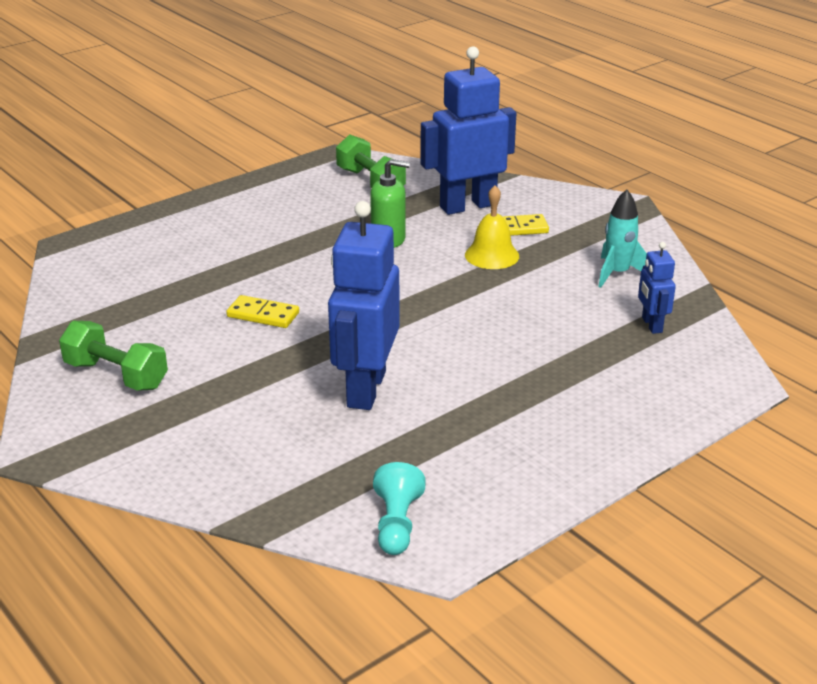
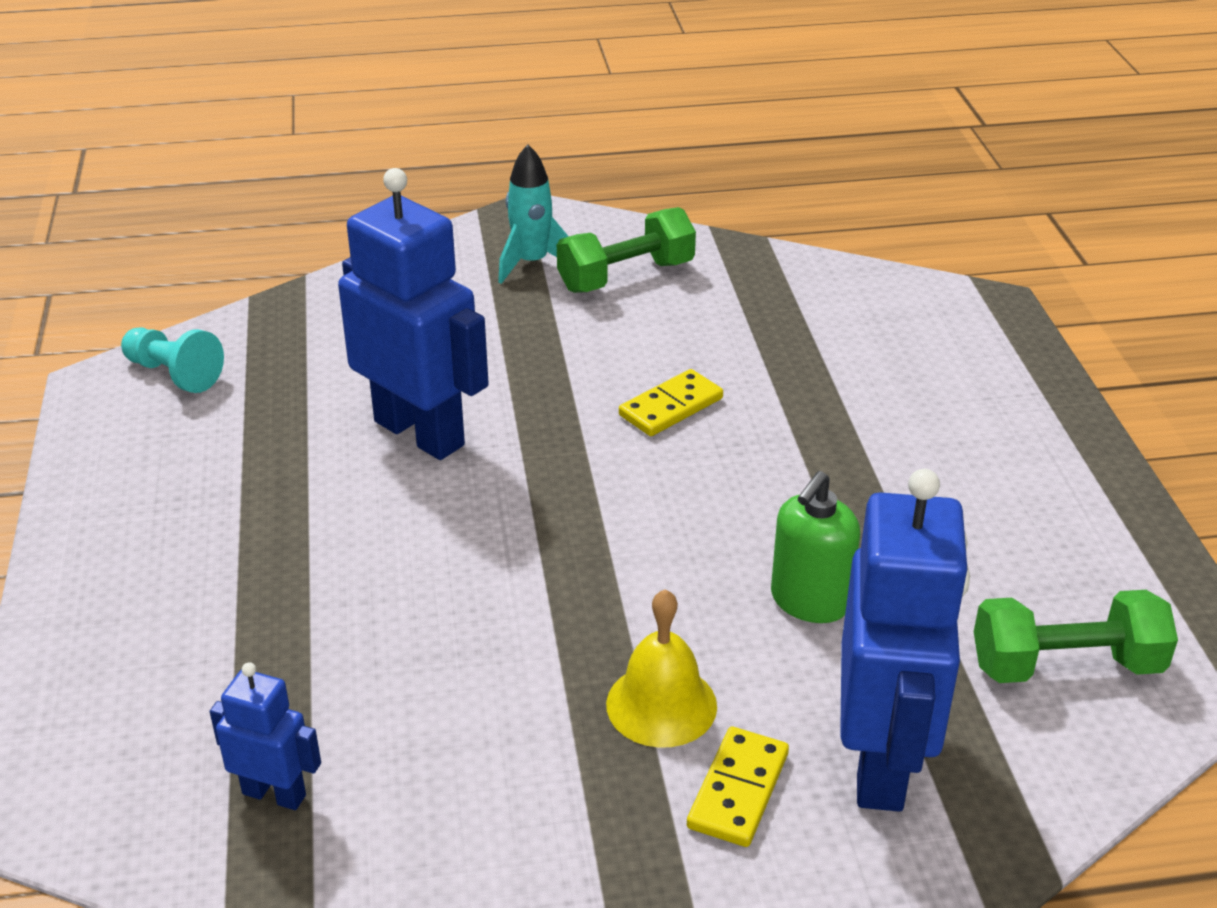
camera: 120 degrees right, 5 degrees up
(617, 274) = (462, 848): turquoise rocket -> turquoise rocket (531, 263)

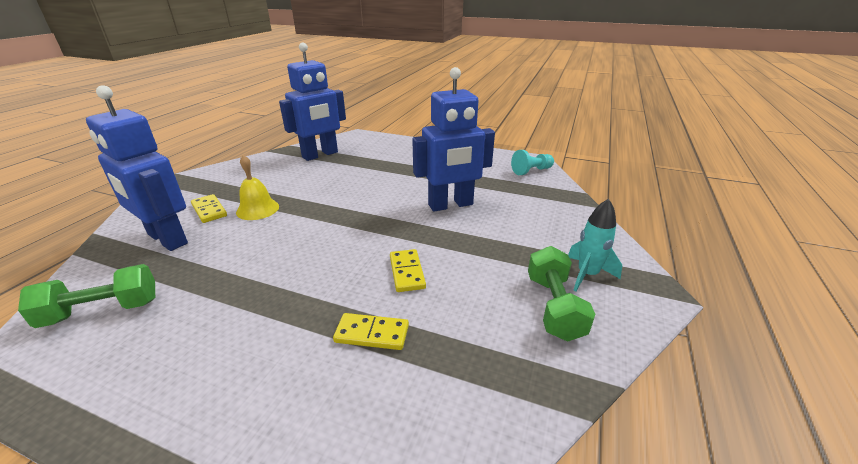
camera: 120 degrees right, 5 degrees down
(274, 794) = (320, 155): blue robot -> blue robot, size x2.05
(809, 601) = (245, 257): green soap dispenser -> none
(811, 388) = (372, 333): none -> yellow domino
(1066, 665) = (102, 311): green dumbbell -> green dumbbell turned 45 degrees clockwise

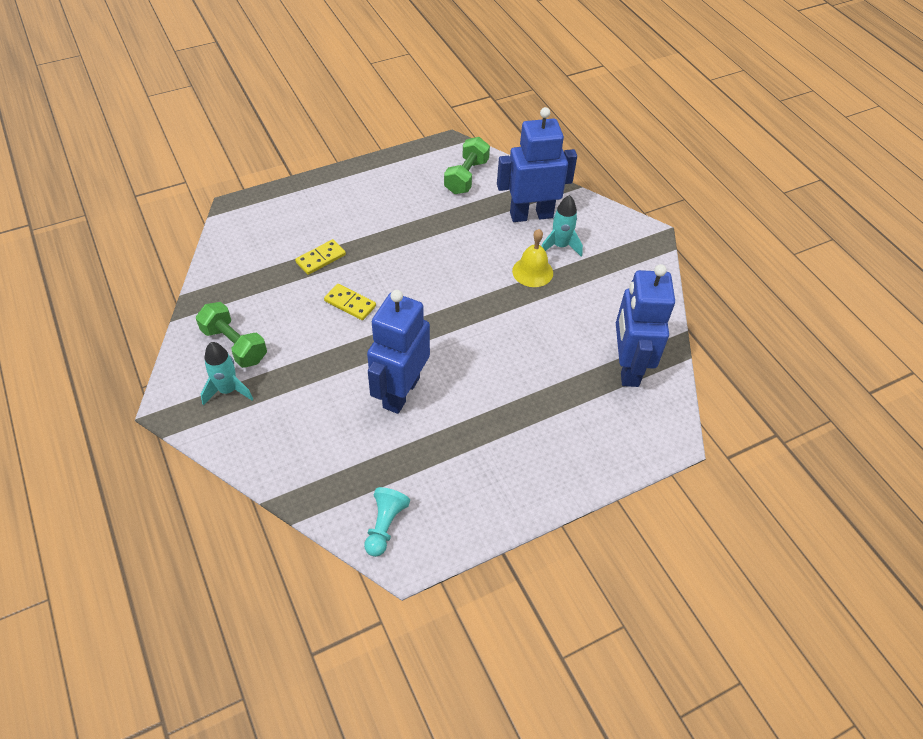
camera: 130 degrees right, 20 degrees up
(209, 210) = (560, 246): yellow domino -> turquoise rocket

